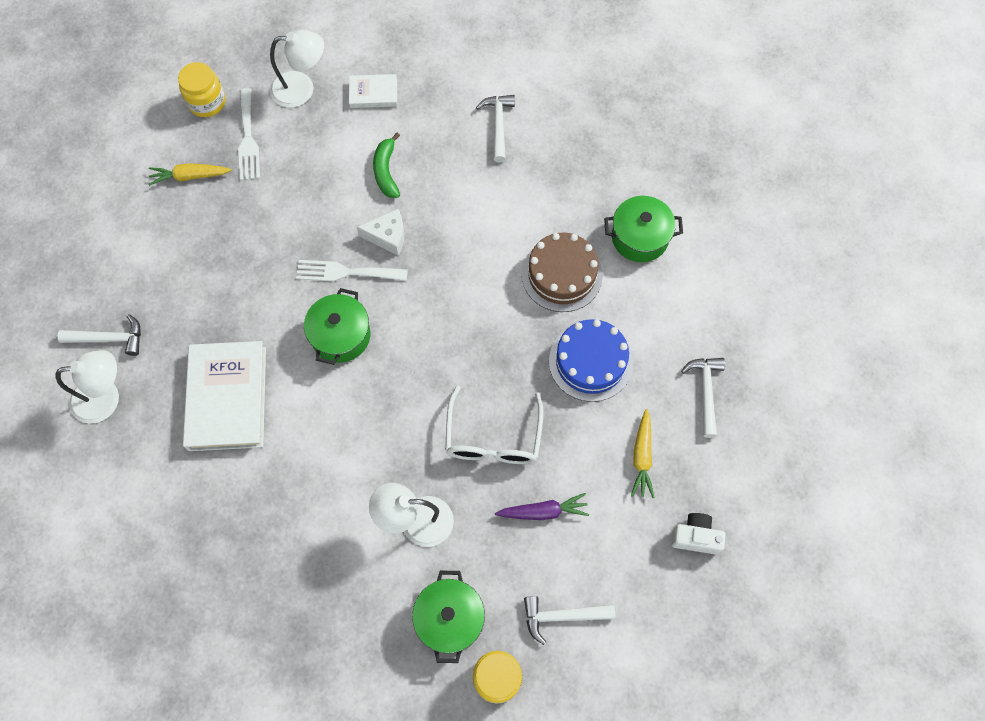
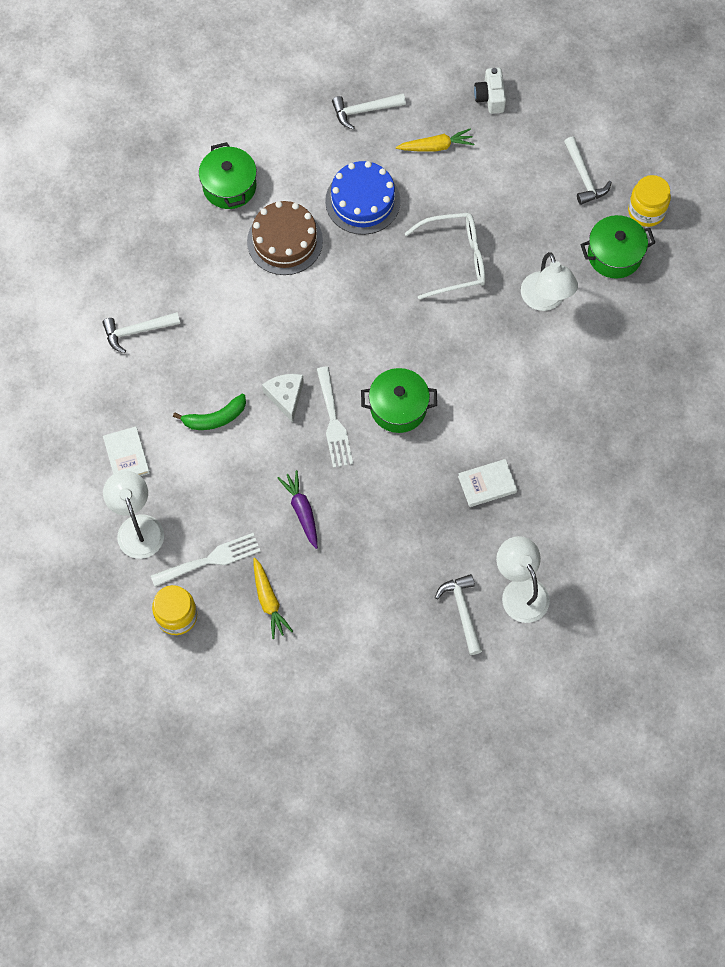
camera: 105 degrees left, 0 degrees up
(228, 398) = (487, 484): white book -> white book, size x0.50
(543, 511) = (505, 208): purple carrot -> purple carrot (302, 511)

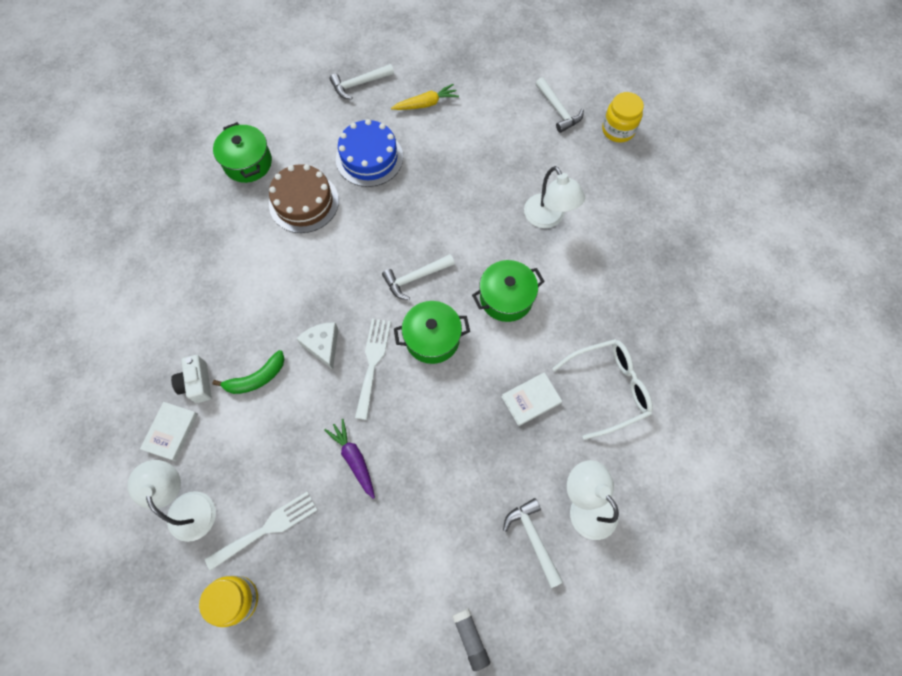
camera: 10 degrees left, 0 degrees up
(126, 456) = (171, 432): white book -> white book turned 45 degrees clockwise
(137, 331) = (173, 306): white hammer -> white hammer (415, 278)
(269, 601) = (333, 564): yellow carrot -> none
(333, 422) = (372, 363): white fork -> white fork turned 150 degrees counterclockwise
(387, 685) = (470, 638): none -> grey glue stick
(455, 260) = (460, 195): white glasses -> white glasses (608, 388)
(490, 97) = (465, 59): white camera -> white camera (197, 383)
(614, 255) = (599, 170): green pot -> green pot (506, 298)

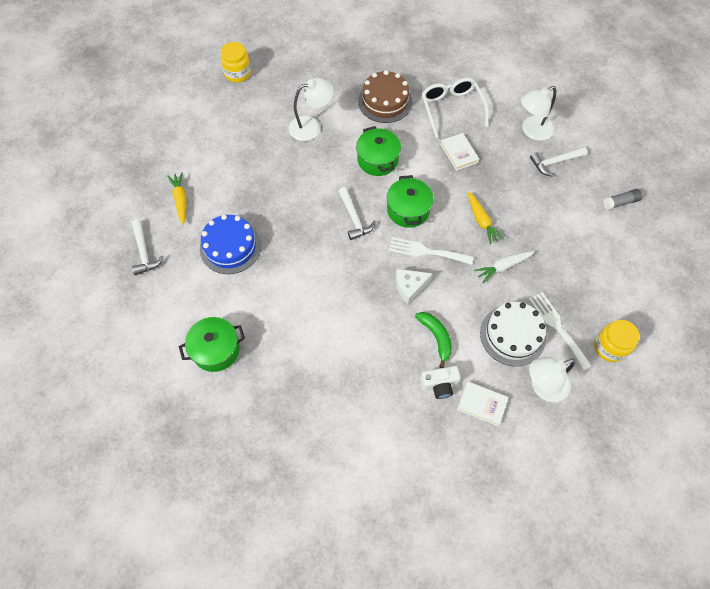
camera: 85 degrees left, 5 degrees down
(257, 469) = (512, 335): none -> white cake
(304, 202) = (269, 300): brown cake -> brown cake (385, 101)
(354, 459) = (503, 267): purple carrot -> white carrot
(422, 431) = (481, 221): none -> yellow carrot
(558, 110) = (209, 108): white hammer -> none

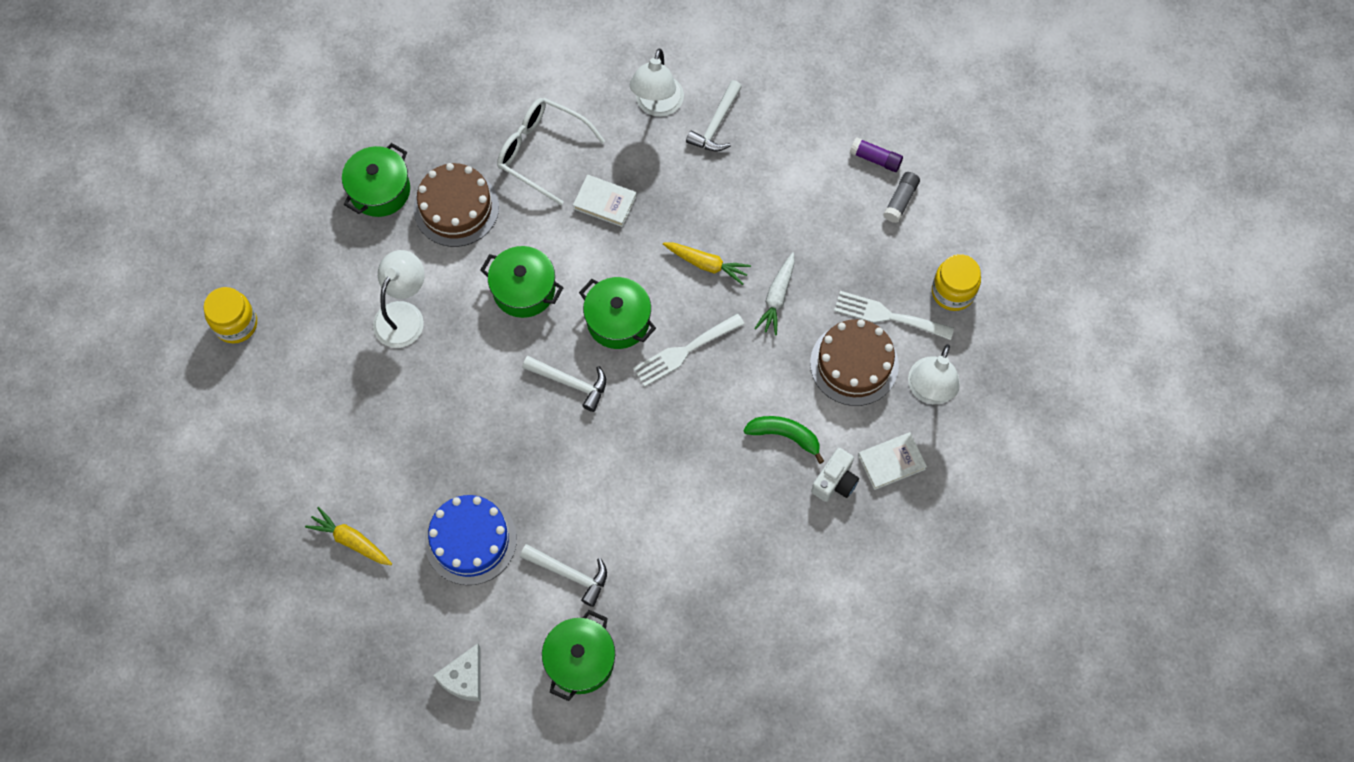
camera: 45 degrees left, 5 degrees up
(144, 252) = (380, 636): white hammer -> white hammer (569, 574)
(359, 69) = (380, 190): none -> green pot
(410, 287) = (706, 406): white cheese -> white cheese (464, 678)
(512, 335) = (854, 364): white cake -> brown cake
(620, 202) = (824, 116): grey glue stick -> grey glue stick (900, 201)
(630, 244) = (875, 159): none -> purple glue stick

